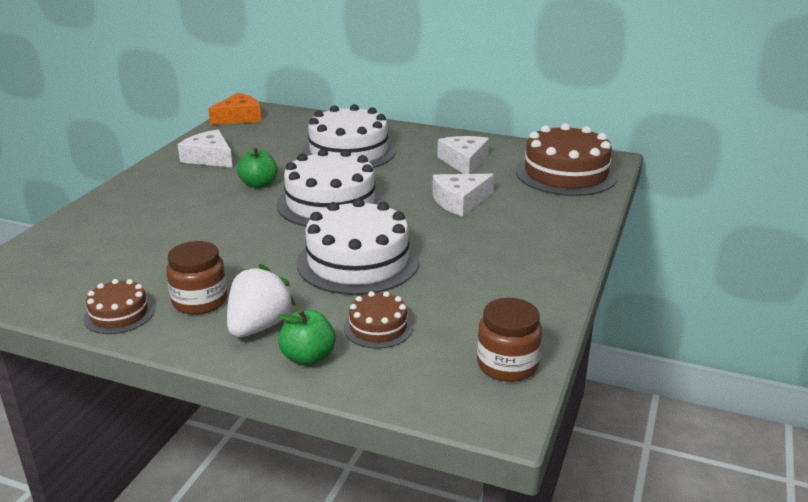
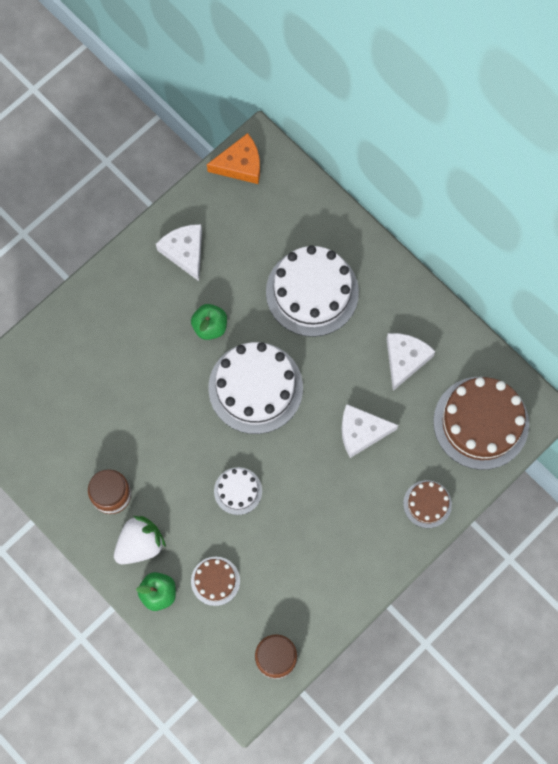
camera: 25 degrees right, 45 degrees up
(119, 314) = (55, 487): brown cake -> brown cake (427, 504)
(358, 261) = (238, 491): white cake -> white cake, size x0.50

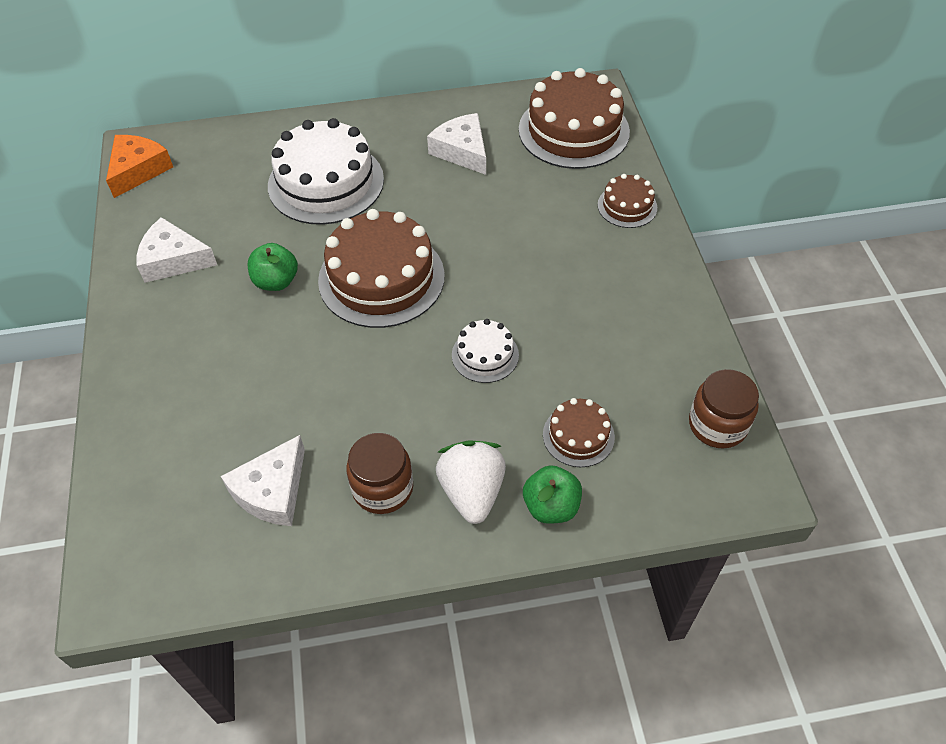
camera: 55 degrees left, 20 degrees down
(255, 388) = (381, 278): white cake -> brown cake
(361, 432) = (508, 218): white cheese -> white cheese (272, 491)

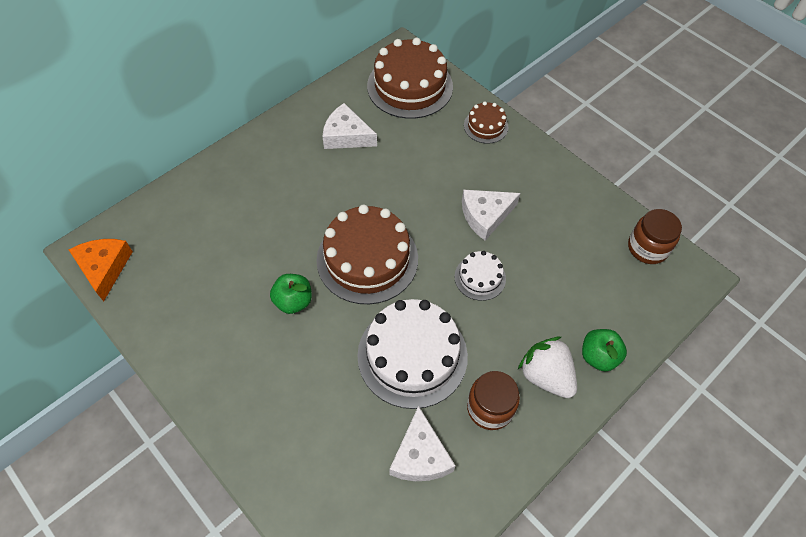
camera: 35 degrees left, 5 degrees up
(173, 260) = (198, 326): white cheese -> white cheese (485, 216)
(326, 182) = (267, 206): white cake -> white cake (412, 355)
(578, 435) = (578, 300): brown cake -> none

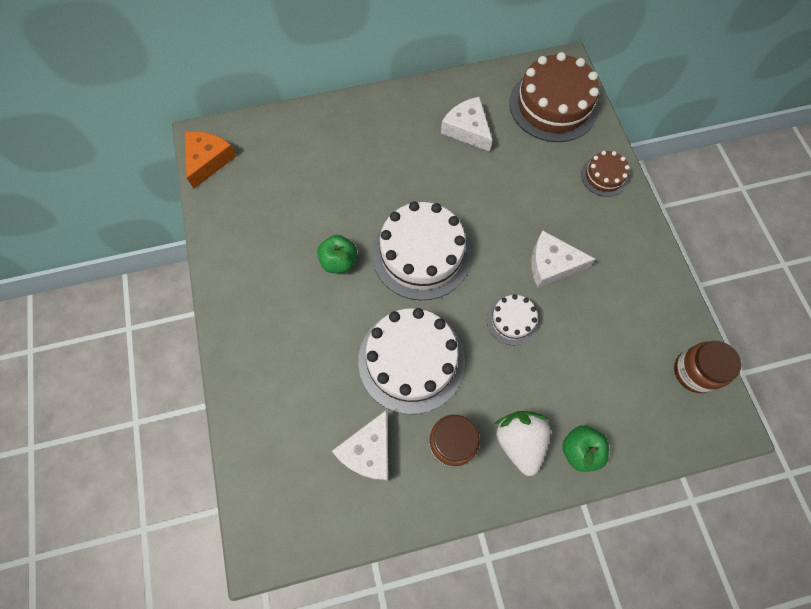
camera: 30 degrees right, 10 degrees up
(367, 259) = (421, 254): brown cake -> white cake

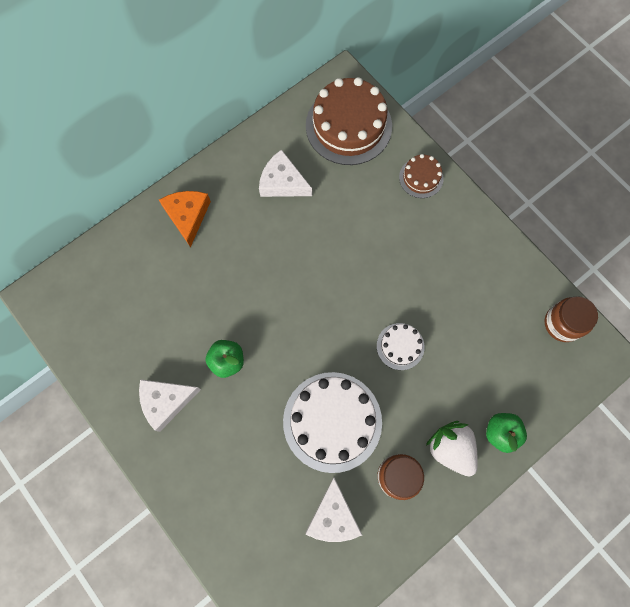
camera: 25 degrees left, 5 degrees up
(208, 160) = (55, 317): orange cheese -> orange cheese (187, 216)
(421, 254) = (296, 321): white cake -> none
(552, 264) = (411, 280): white cheese -> white cheese (166, 401)

